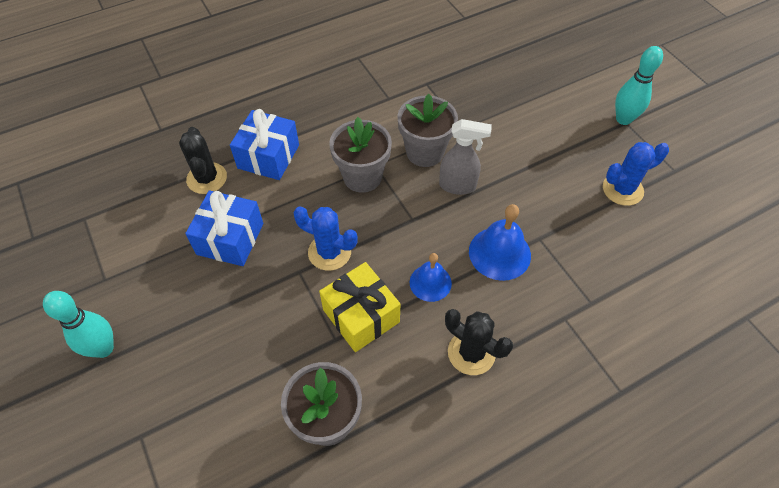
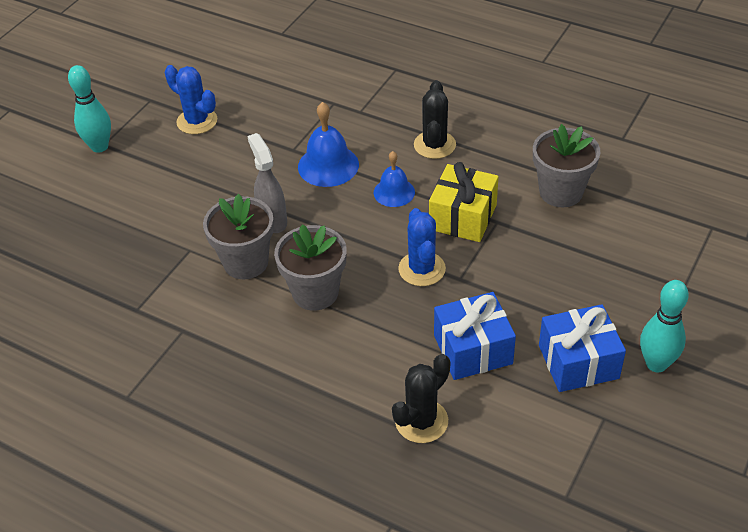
camera: 120 degrees left, 10 degrees down
(268, 156) = (348, 385): blue gift -> blue gift (578, 362)

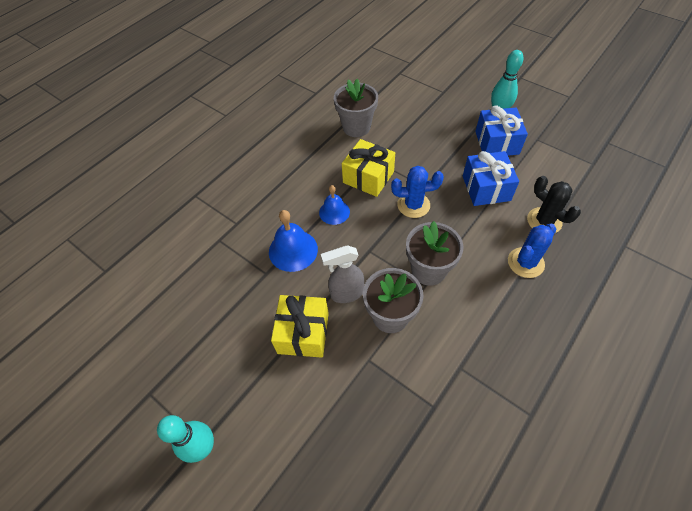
camera: 80 degrees left, 10 degrees up
(197, 121) = (200, 349): blue cactus -> blue cactus (525, 263)
(219, 193) = (303, 333): none -> yellow gift
(434, 145) = (291, 183): black cactus -> none

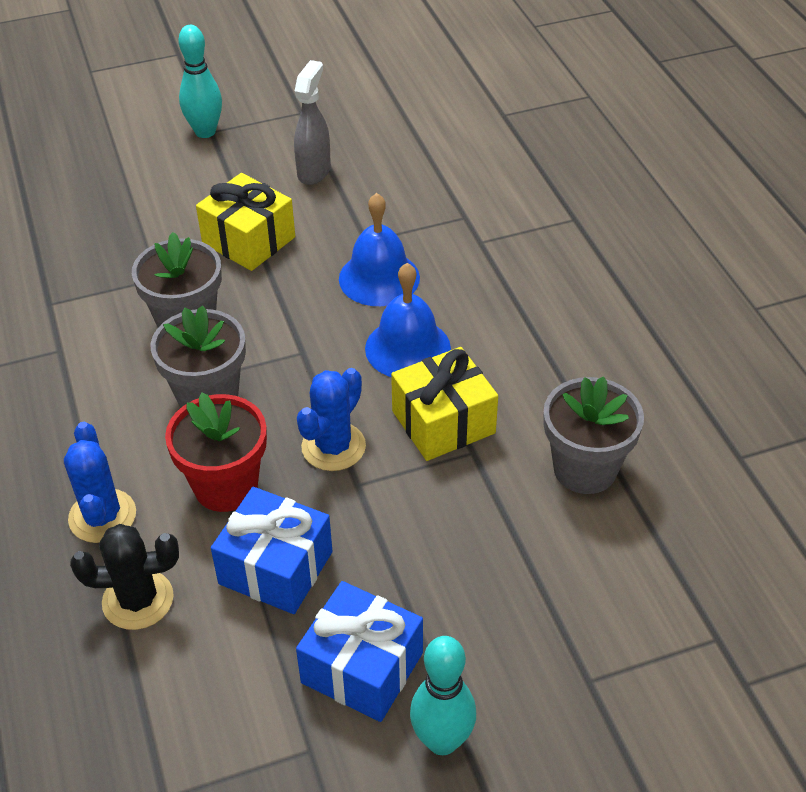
camera: 120 degrees right, 10 degrees down
(334, 212) = (407, 348): blue bell -> blue bell, size x1.52
(346, 294) = (260, 299): grey spray bottle -> grey spray bottle (314, 171)
(467, 229) = (226, 486): none -> red flower pot

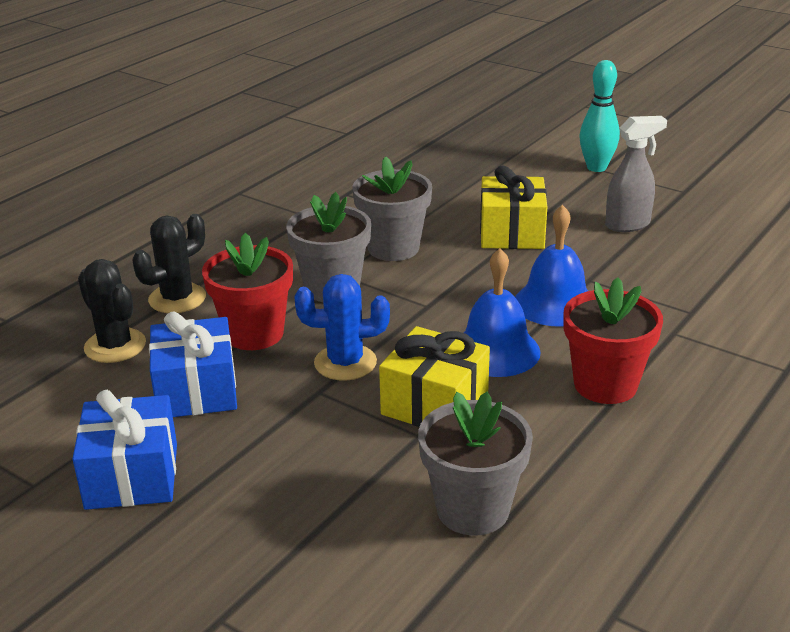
camera: 55 degrees right, 15 degrees down
(102, 516) = (177, 299): blue cactus -> black cactus
(442, 740) = (88, 553): turquoise bowling pin -> none
(508, 315) = (605, 385): none -> red flower pot

